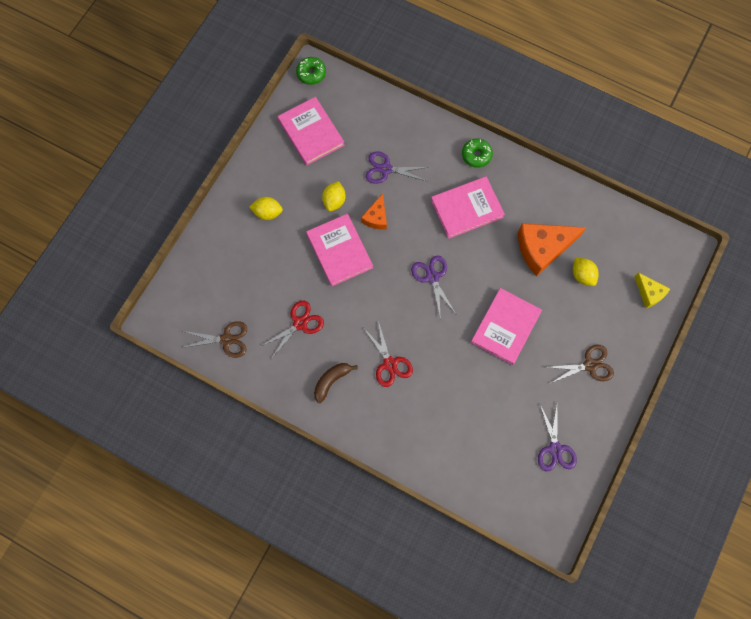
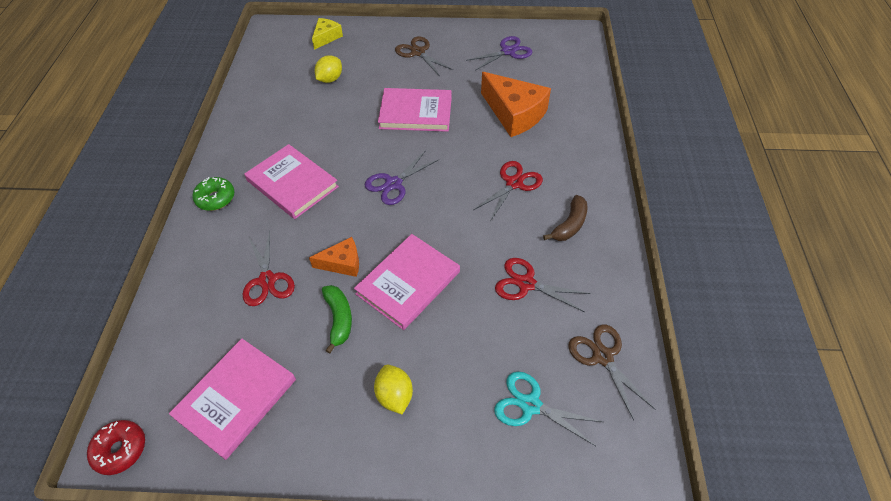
camera: 115 degrees left, 20 degrees down
(222, 281) = (530, 405): none -> turquoise scissors
(311, 73) = (120, 449): green donut -> red donut
(331, 381) = (570, 225): brown banana -> brown banana turned 75 degrees counterclockwise
(334, 201) = (339, 319): yellow lemon -> green banana
(386, 169) = (267, 280): purple scissors -> red scissors
(542, 248) = (314, 112): orange cheese -> orange cheese (514, 114)

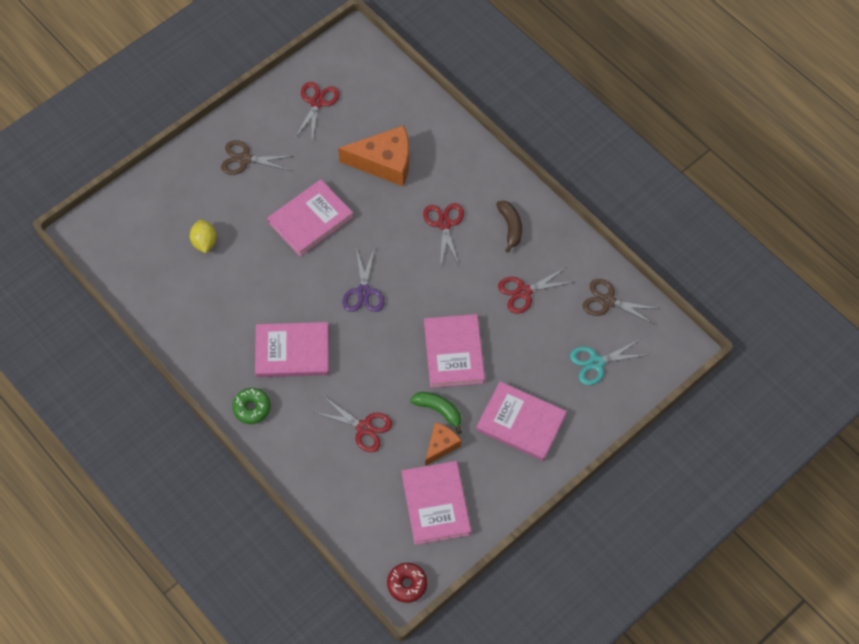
camera: 45 degrees left, 10 degrees up
(326, 37) = (146, 203): yellow cheese -> none
(342, 263) = (398, 375): orange cheese -> orange cheese (441, 445)
(394, 395) = (520, 423): yellow lemon -> pink book
(508, 51) = (317, 102): purple scissors -> red scissors

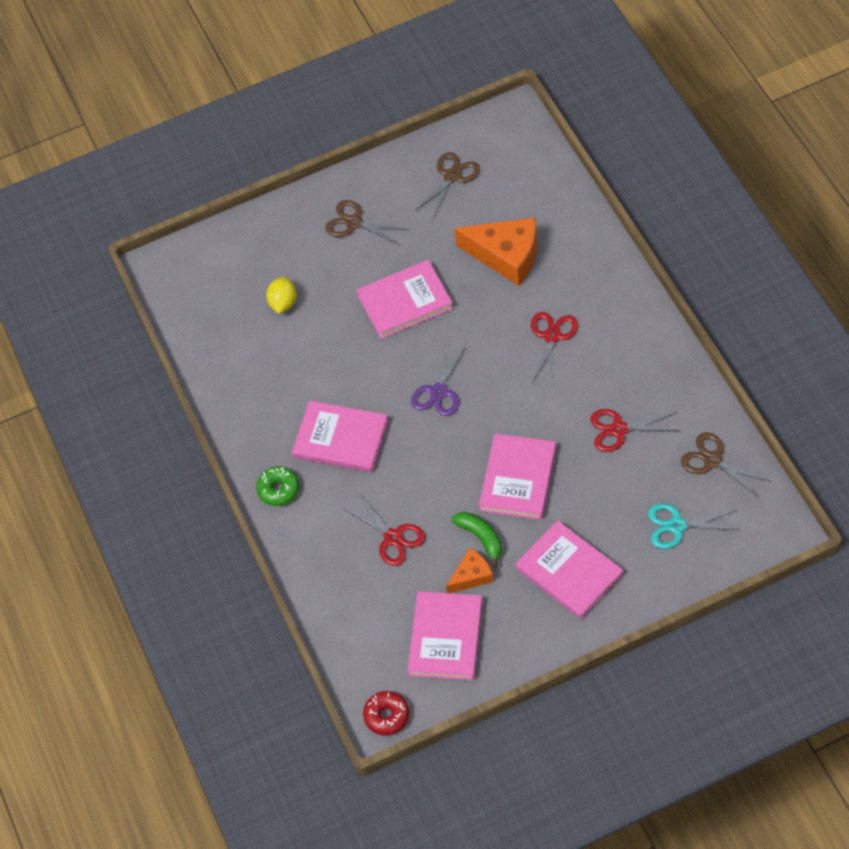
camera: 25 degrees right, 5 degrees down
(317, 102) = (452, 176): red scissors -> brown scissors
(510, 227) = (626, 355): brown banana -> none

